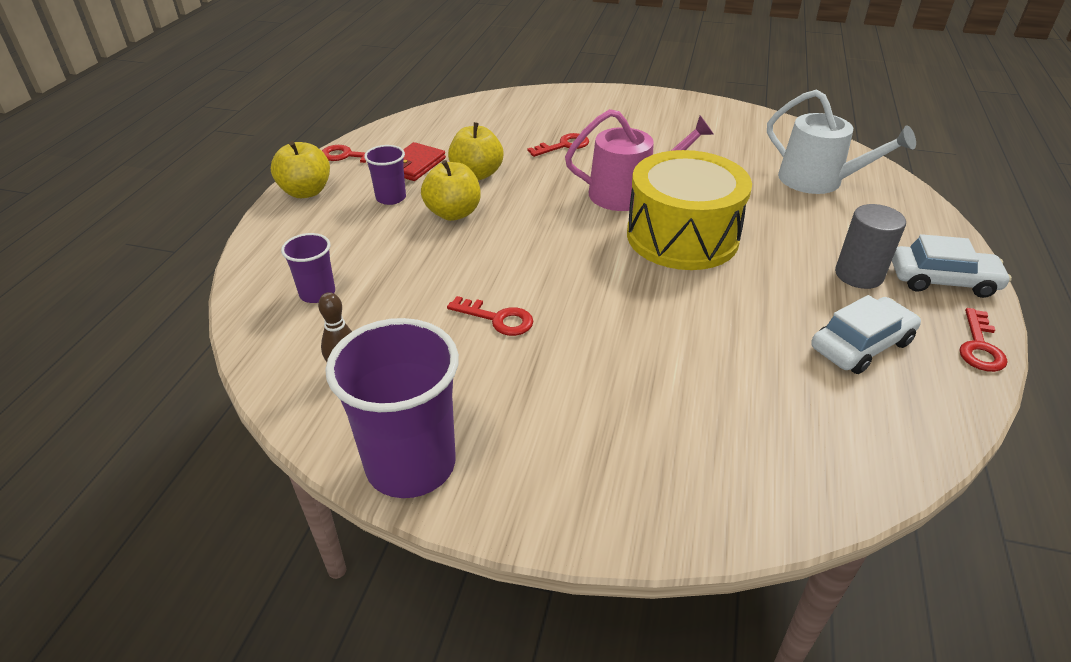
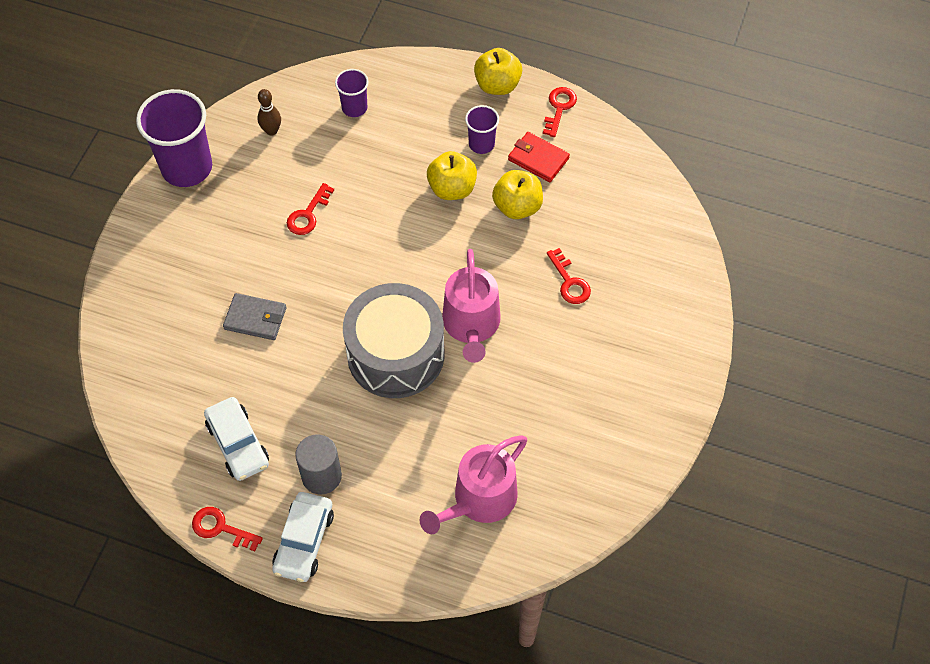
camera: 95 degrees right, 20 degrees up
(673, 350) = (255, 318): none -> grey wallet
(682, 236) = (395, 354): yellow drum -> grey drum
(818, 181) = (479, 499): white watering can -> pink watering can

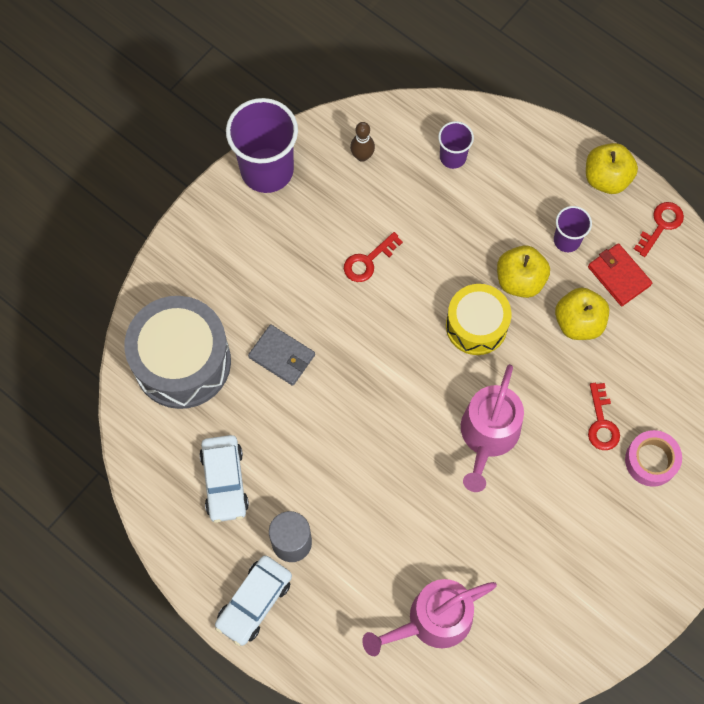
camera: 20 degrees right, 10 degrees up
(221, 528) = (182, 561): red key -> none
(395, 354) = (403, 441): grey drum -> grey drum (182, 362)
(427, 237) = (476, 325): none -> yellow drum
(625, 299) = (651, 460): none -> pink tape

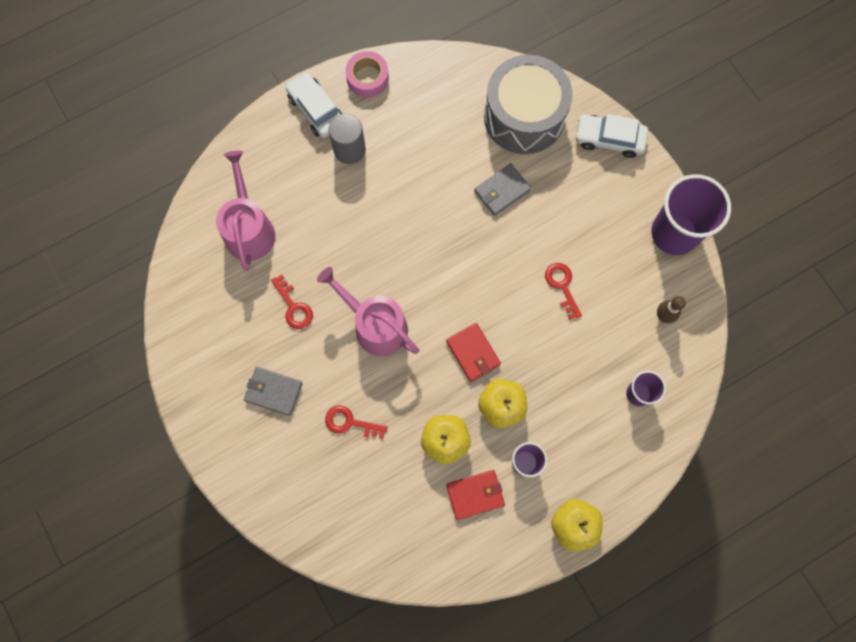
camera: 110 degrees right, 5 degrees up
(224, 481) = (415, 117): white car -> white car (609, 139)
(476, 325) = (473, 353): yellow drum -> red wallet
(604, 516) = (273, 391): none -> grey wallet
(651, 460) = (302, 450): pink tape -> pink tape (367, 78)
(661, 225) = (510, 555): red key -> red key (293, 307)

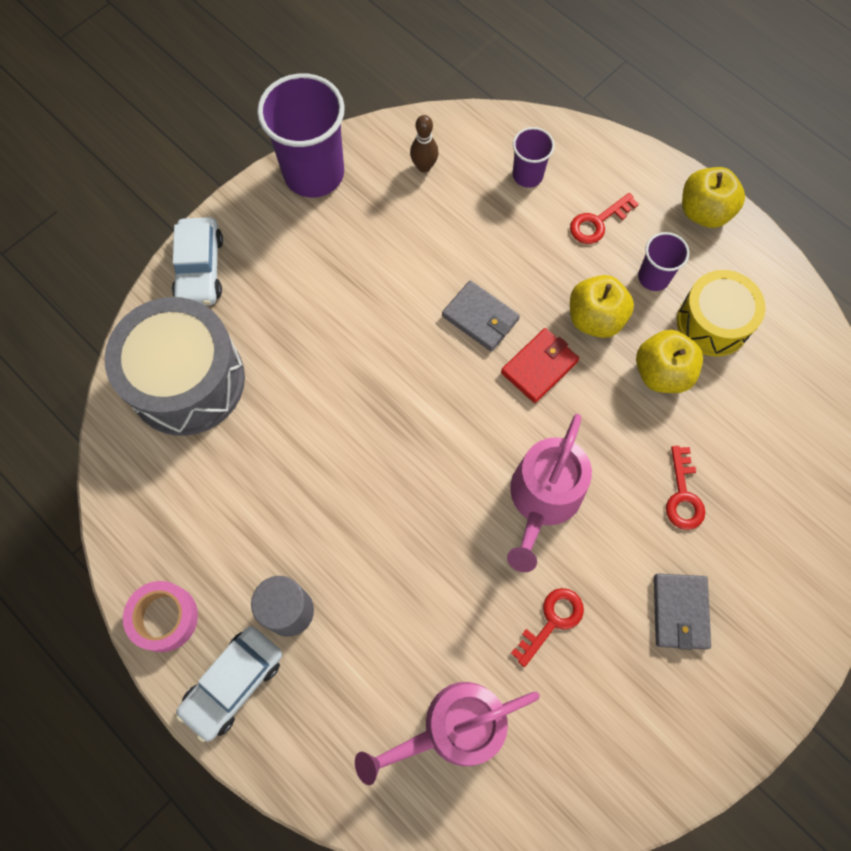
camera: 105 degrees left, 5 degrees down
(475, 494) = (713, 323): red wallet -> yellow drum
(502, 191) = (305, 383): grey wallet -> grey wallet (480, 318)
(562, 286) = (419, 282): red key -> red key (598, 222)

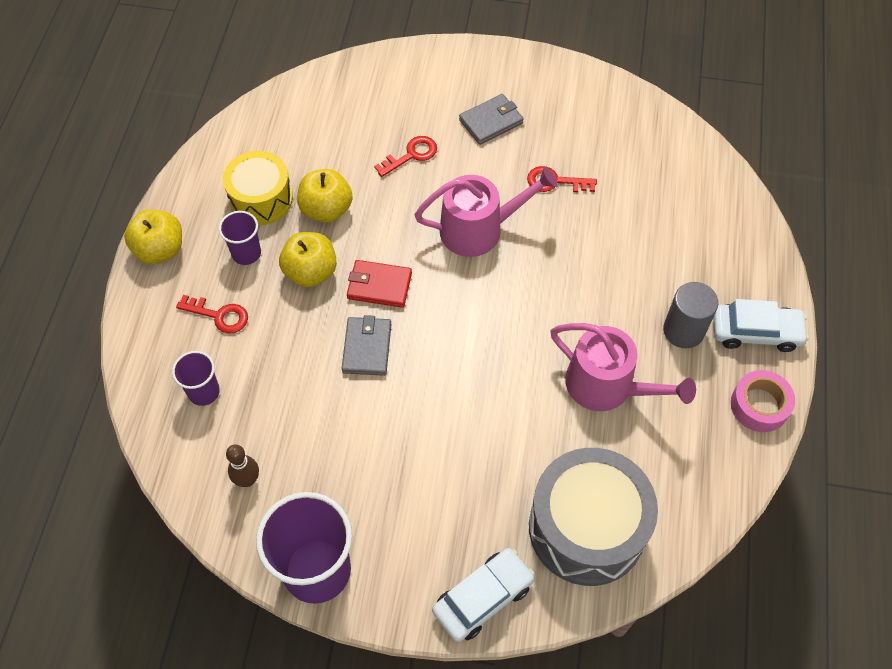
camera: 125 degrees left, 10 degrees down
(454, 728) = (664, 196): pink watering can -> pink watering can (607, 386)

